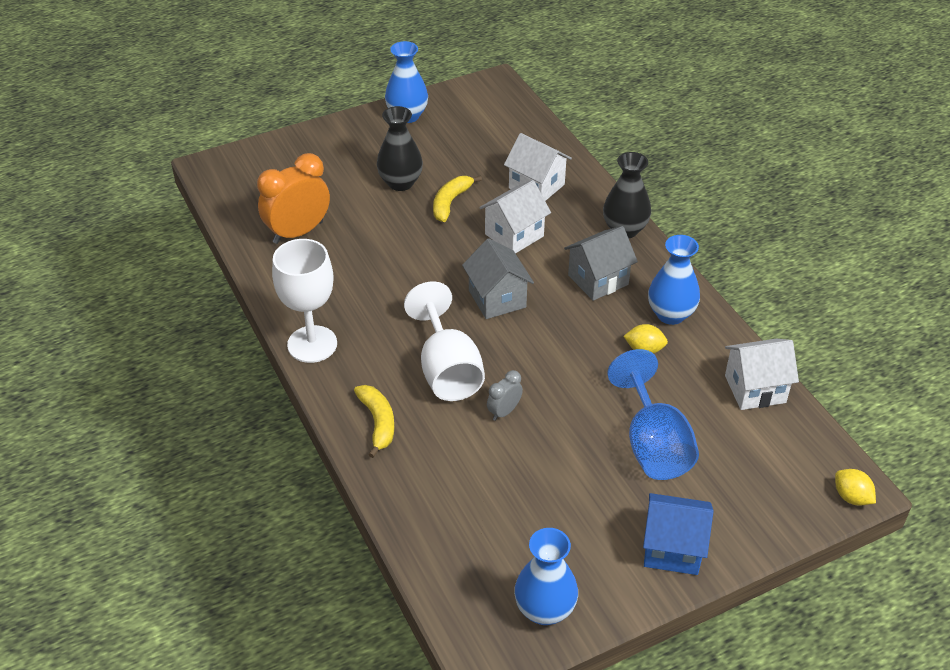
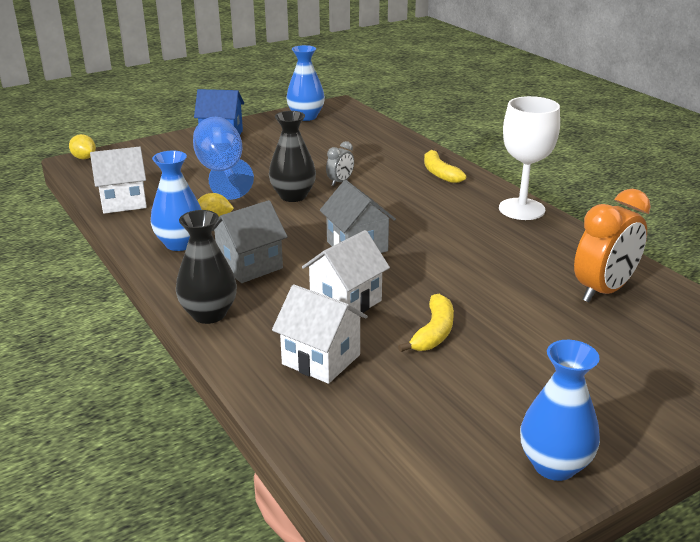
camera: 175 degrees right, 15 degrees down
(400, 183) = (511, 353): black vase -> black vase (293, 196)
(447, 370) = (393, 200): white goblet -> none

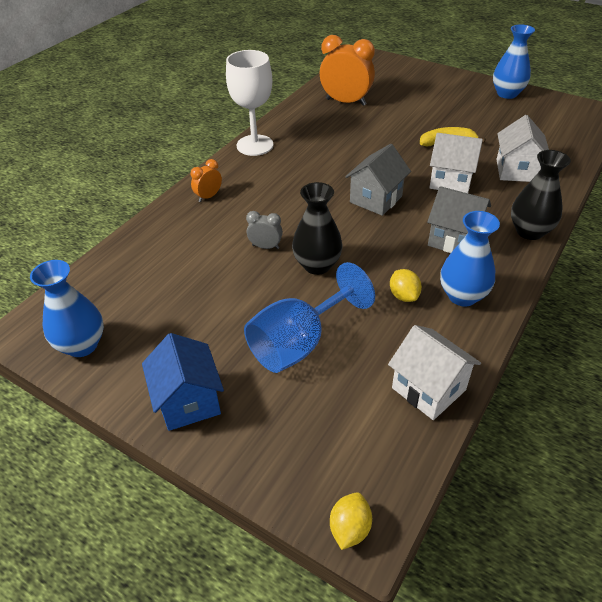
camera: 115 degrees left, 15 degrees up
(439, 173) = (208, 196): yellow banana -> orange clock

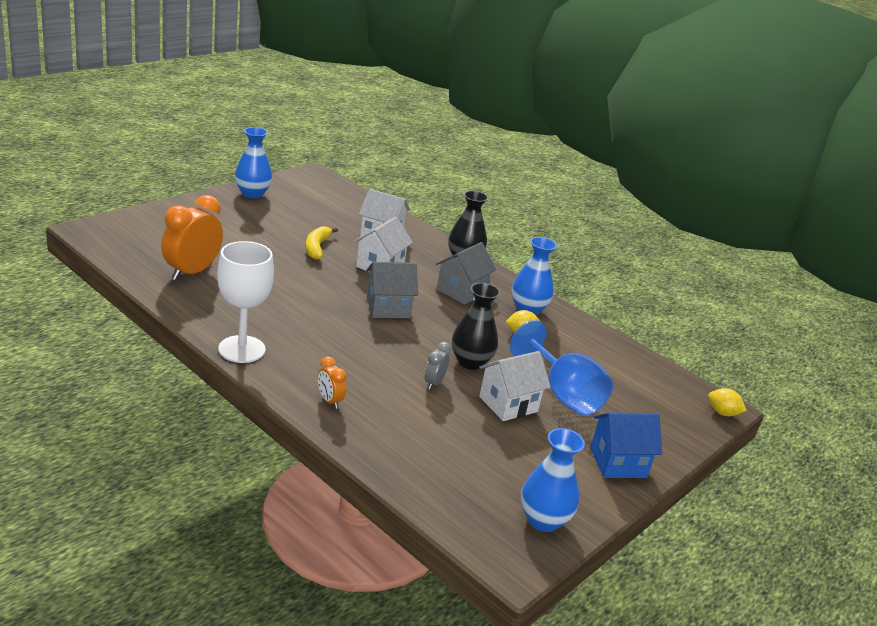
camera: 85 degrees left, 15 degrees down
(376, 199) = (388, 308): grey house -> grey house turned 60 degrees counterclockwise
(428, 389) = (615, 351): white house -> white house (508, 404)

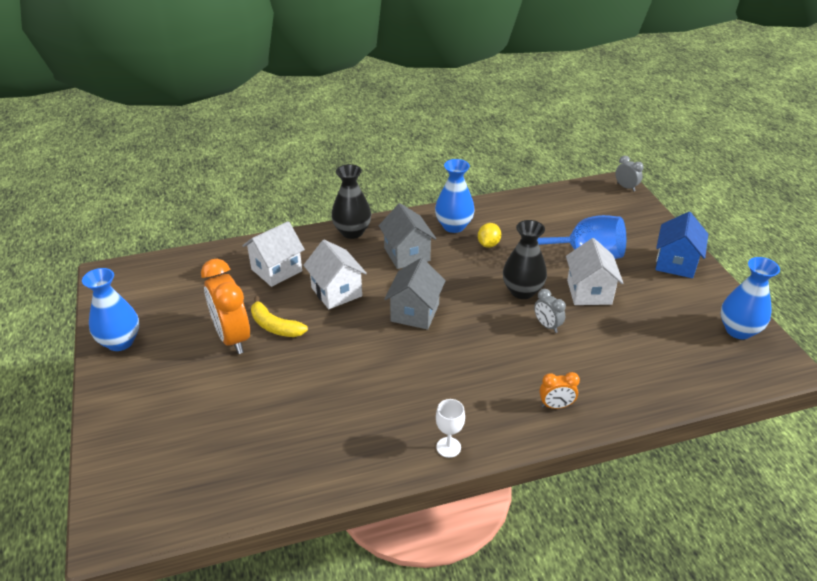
camera: 55 degrees left, 10 degrees up
(192, 272) = (273, 448): orange clock -> orange clock (232, 338)
(242, 349) = (448, 447): white goblet -> white goblet, size x0.49
(722, 413) = (626, 187): yellow lemon -> grey clock

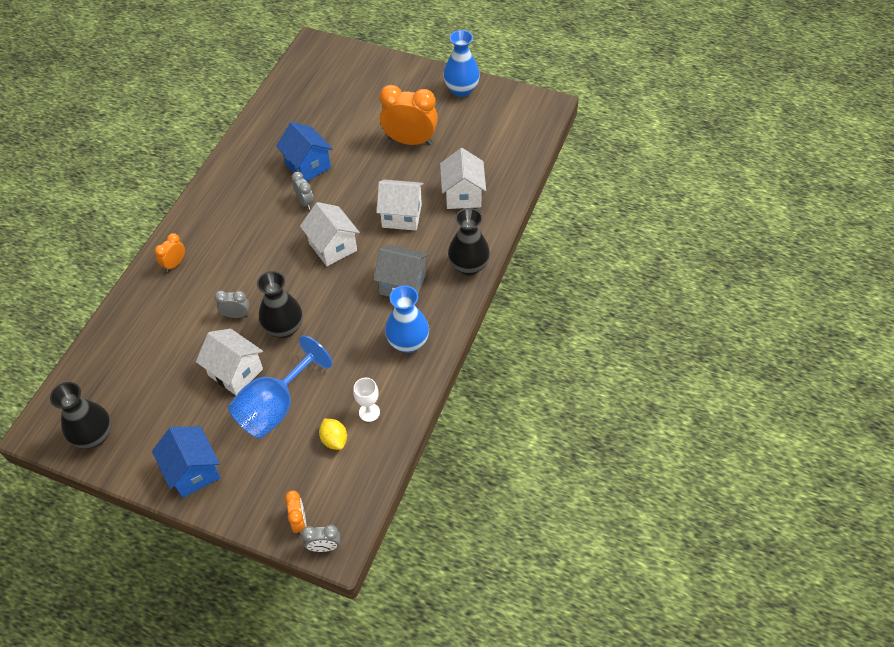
camera: 130 degrees right, 15 degrees up
(275, 326) = (399, 166): yellow banana -> none
(335, 392) = (308, 166): none -> blue house
(384, 362) = (305, 202): none -> grey clock
(415, 312) = (333, 247): grey house -> white house
(448, 447) = (210, 192): white goblet -> white goblet (369, 412)
(488, 244) = (359, 349): yellow lemon -> yellow lemon (334, 440)
(629, 203) = (299, 521): none -> orange clock
(738, 330) = (94, 436): blue vase -> black vase

